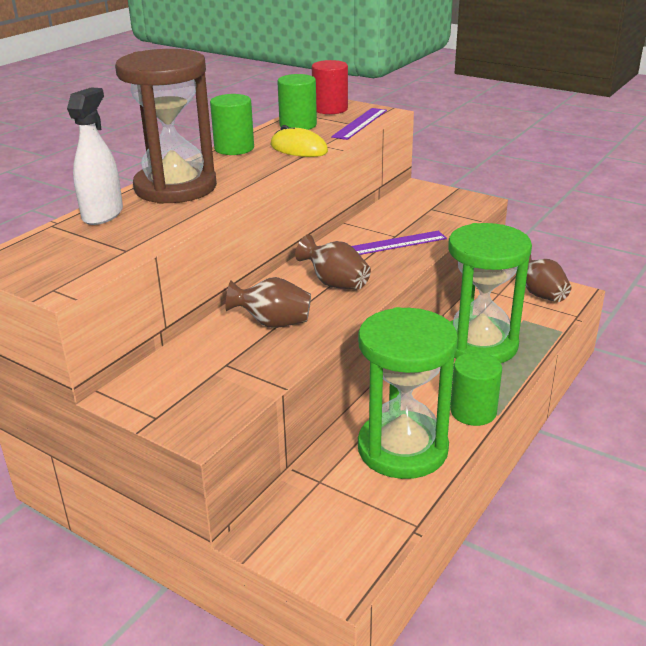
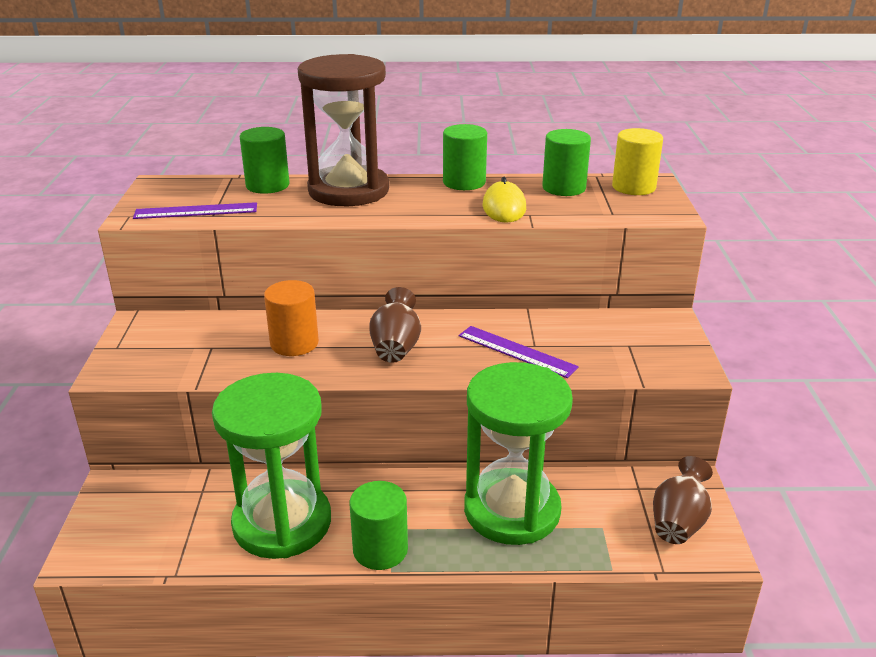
camera: 55 degrees right, 0 degrees up
(103, 214) = (267, 185): white spray bottle -> green cylinder
(273, 323) = (294, 343): brown vase -> orange cylinder
(330, 109) = (633, 187): red cylinder -> yellow cylinder
(360, 123) = (617, 212): purple ruler -> purple ruler (196, 211)

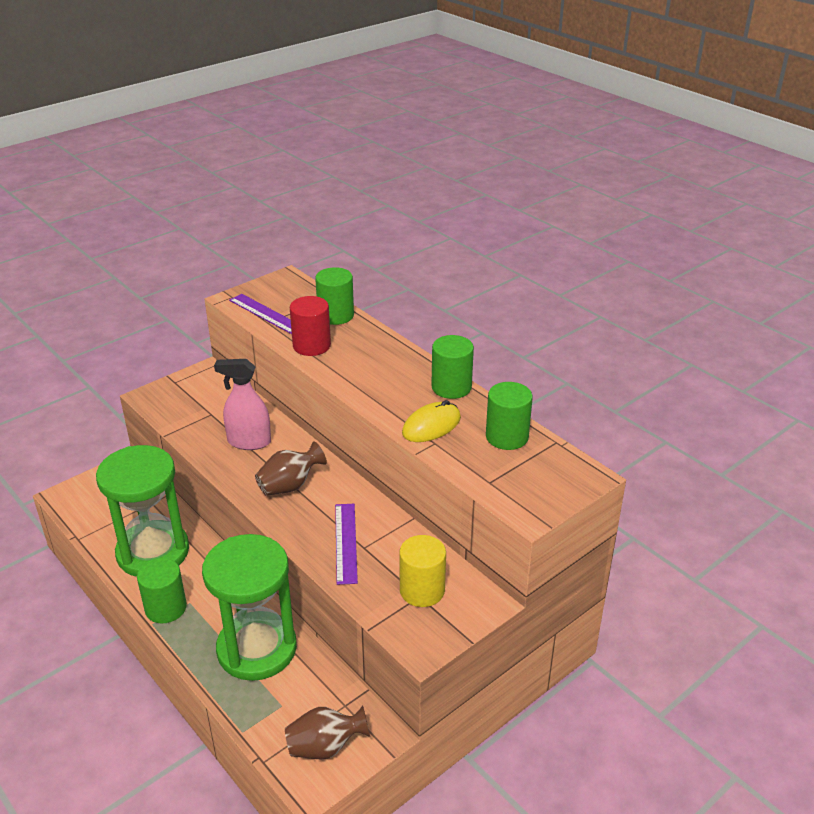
camera: 50 degrees right, 5 degrees up
(294, 210) = (311, 346): none -> red cylinder
(294, 343) = (249, 442): orange cylinder -> pink spray bottle
(348, 190) = (370, 349): brown hourglass -> none
(633, 187) = (559, 471): yellow cylinder -> yellow cylinder (422, 590)

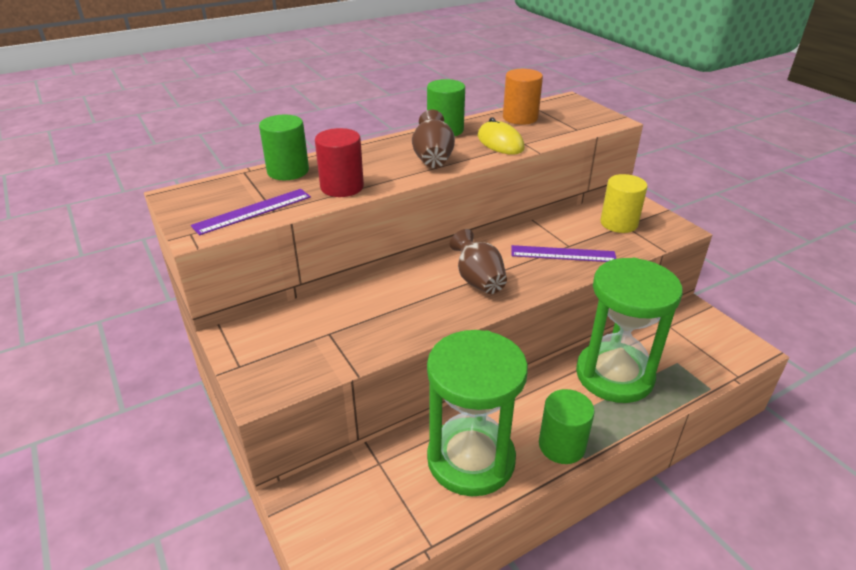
camera: 80 degrees left, 0 degrees up
(249, 442) = (396, 305): pink spray bottle -> none
(325, 747) = (713, 339): brown vase -> brown vase (433, 159)
(507, 437) = (520, 118): green cylinder -> orange cylinder

